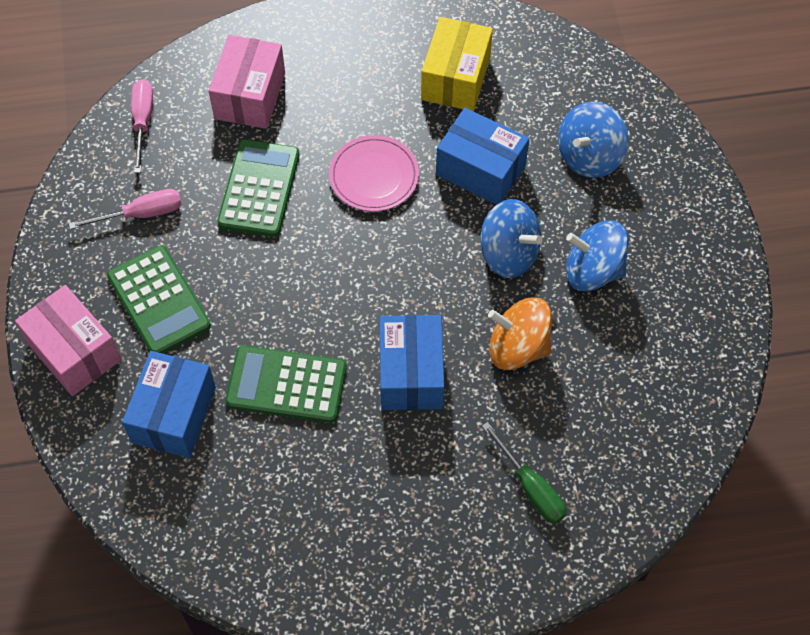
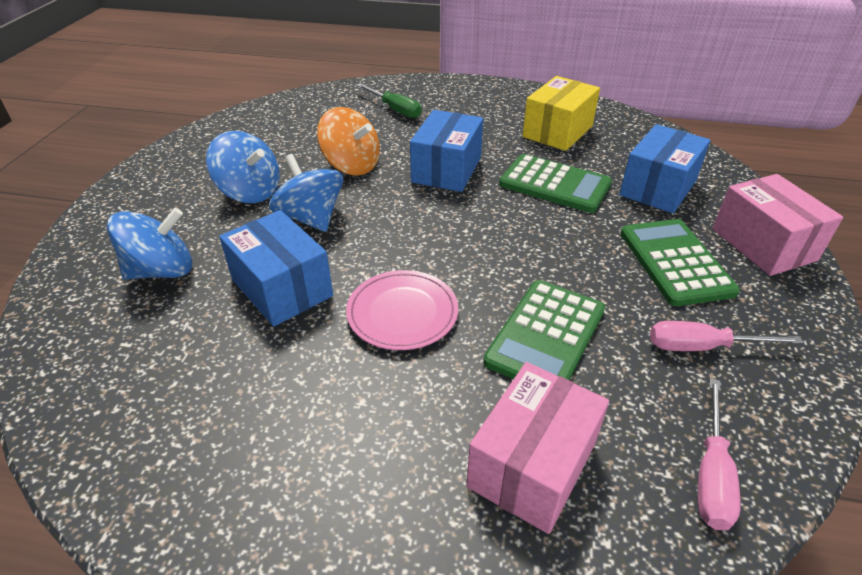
camera: 160 degrees left, 20 degrees down
(456, 78) = (227, 398): yellow box -> yellow box (557, 131)
(531, 487) = (395, 109): green screwdriver -> green screwdriver turned 150 degrees clockwise

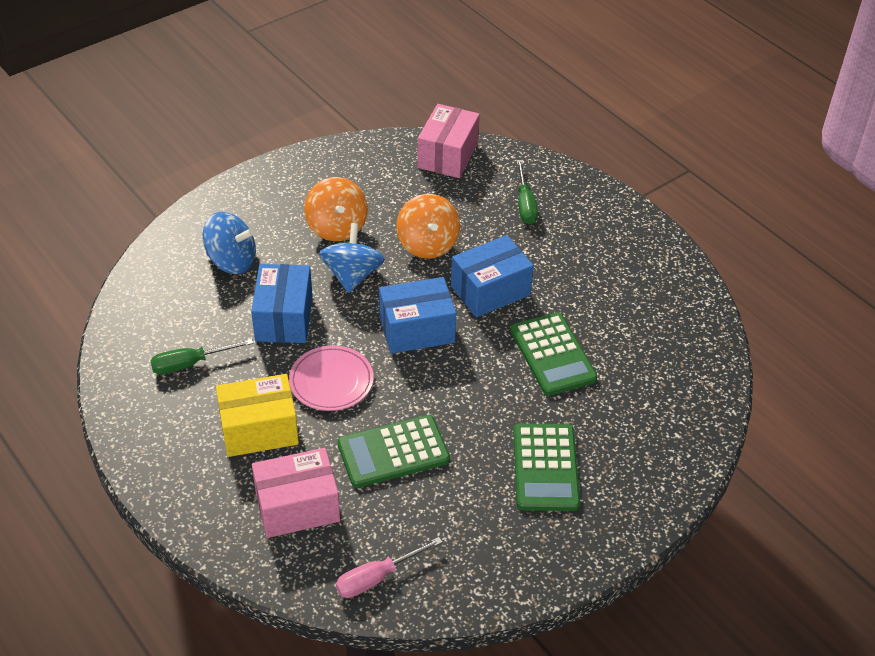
camera: 40 degrees right, 5 degrees up
(215, 398) = (190, 364): none -> green screwdriver
(250, 192) = (336, 227): blue spinning top -> orange spinning top
(557, 131) = (629, 308): yellow box -> yellow box (259, 429)
(658, 188) = (628, 409): blue box -> blue box (417, 330)
(675, 262) = (545, 468): green calculator -> green calculator turned 150 degrees clockwise
(702, 347) = (474, 524): pink screwdriver -> none
(763, 244) = (631, 501): pink box -> pink box (447, 155)

